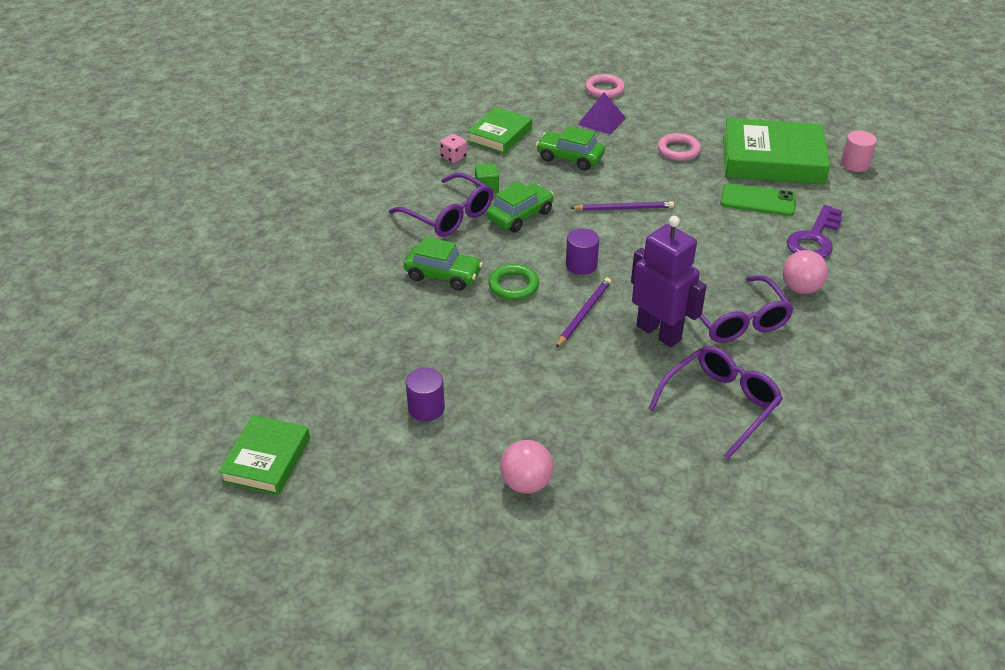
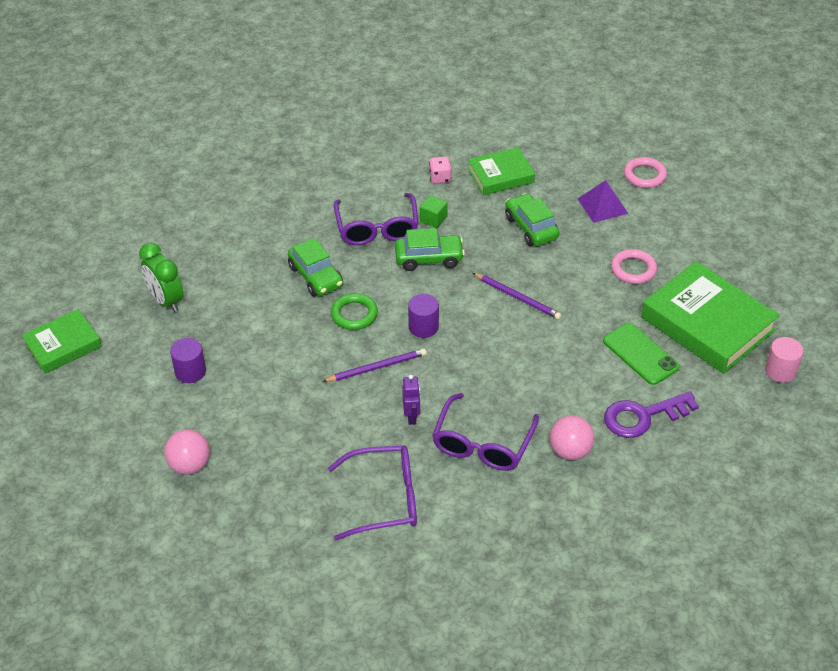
camera: 40 degrees right, 5 degrees up
(327, 365) = (166, 300): none -> green clock
(659, 332) = (412, 416): purple robot -> purple robot, size x0.47

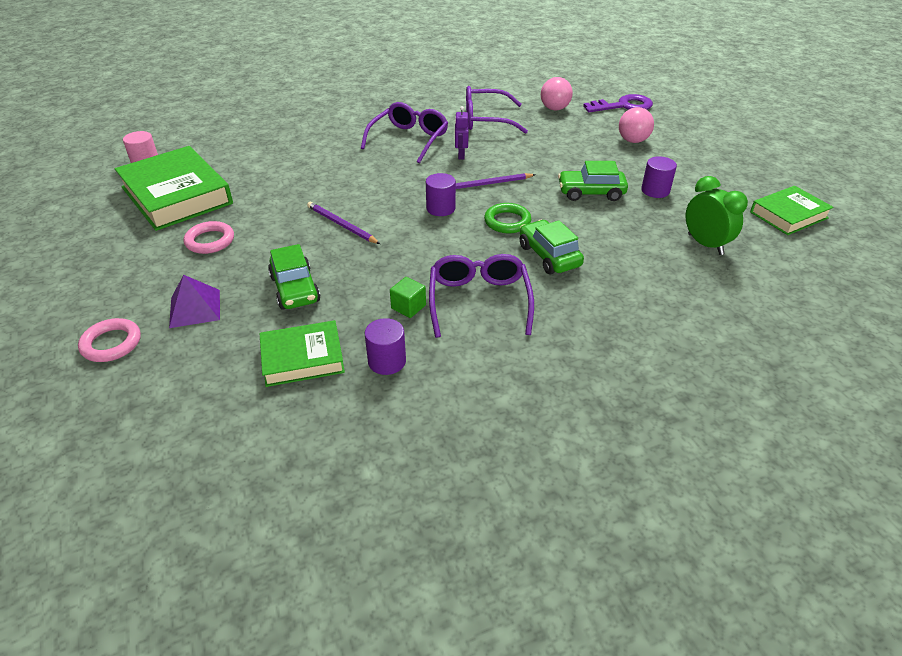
camera: 175 degrees left, 5 degrees down
(429, 258) = (423, 265): green car -> green car (591, 193)
(440, 178) = (387, 361): pink dice -> purple cylinder
(570, 451) = (345, 133): pink ball -> pink ball (554, 109)
(640, 354) = (253, 179): green phone -> none
(642, 416) = (279, 146): purple key -> purple key (623, 106)

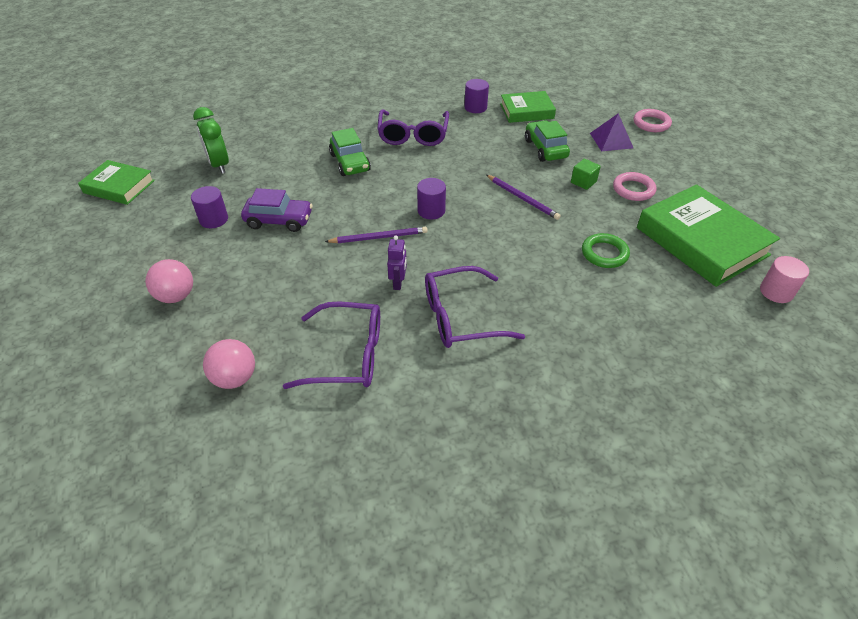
camera: 175 degrees left, 5 degrees up
(408, 307) = (462, 134): green cube -> green cube (583, 182)
(409, 139) = (460, 317): purple glasses -> purple glasses turned 45 degrees clockwise
(507, 221) = (373, 194): green ring -> green ring (604, 253)
(591, 193) = (279, 220): green car -> purple car
(623, 106) = (126, 378): purple key -> none
(788, 215) = (119, 186): green book -> green book turned 45 degrees clockwise

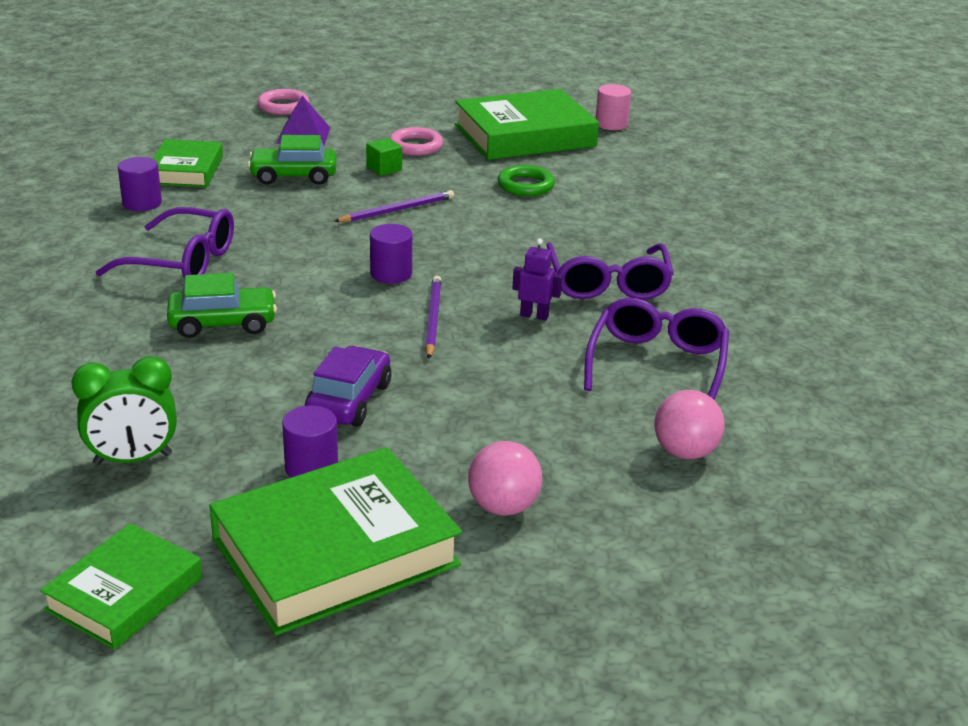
camera: 80 degrees left, 15 degrees down
(142, 241) = (335, 552): none -> green book

